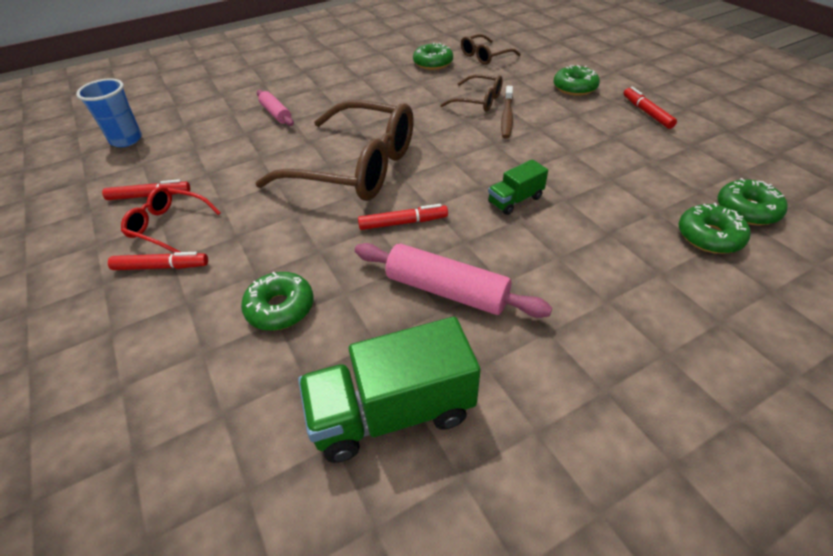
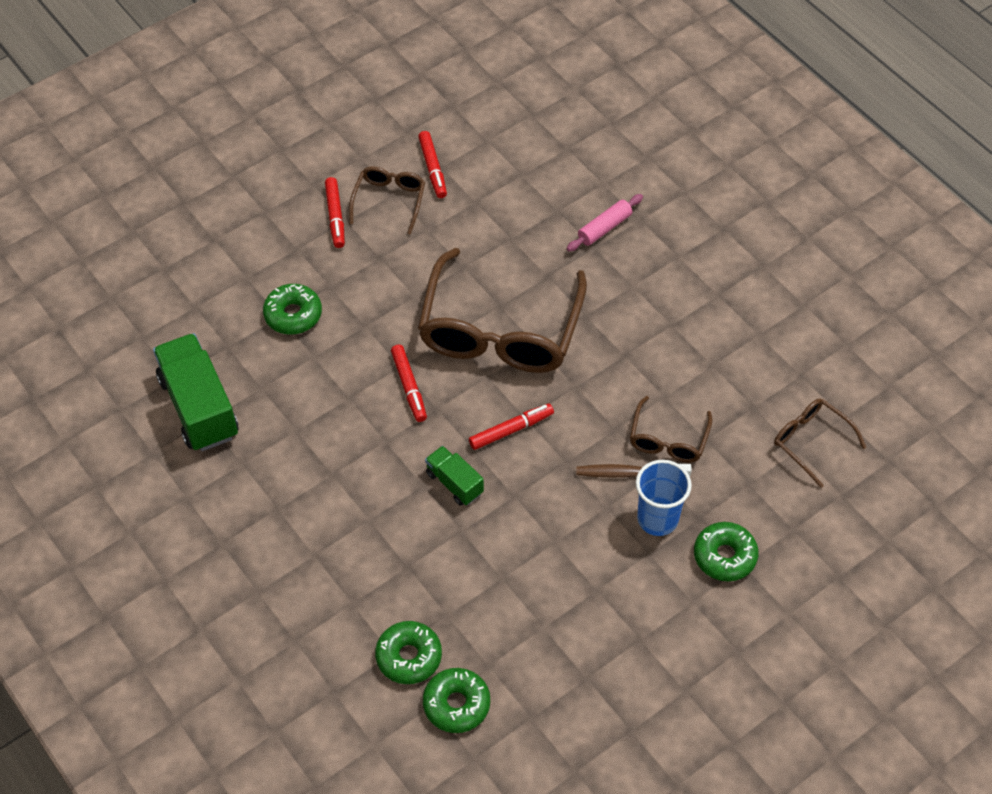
camera: 80 degrees right, 10 degrees up
(126, 140) = (530, 108): blue cup -> blue cup (657, 519)
(168, 226) = (389, 201): red glasses -> brown glasses
(433, 63) = (774, 377): green donut -> none
(446, 290) = (319, 431): pink rolling pin -> none
(647, 112) = (664, 638): red marker -> red marker (511, 430)

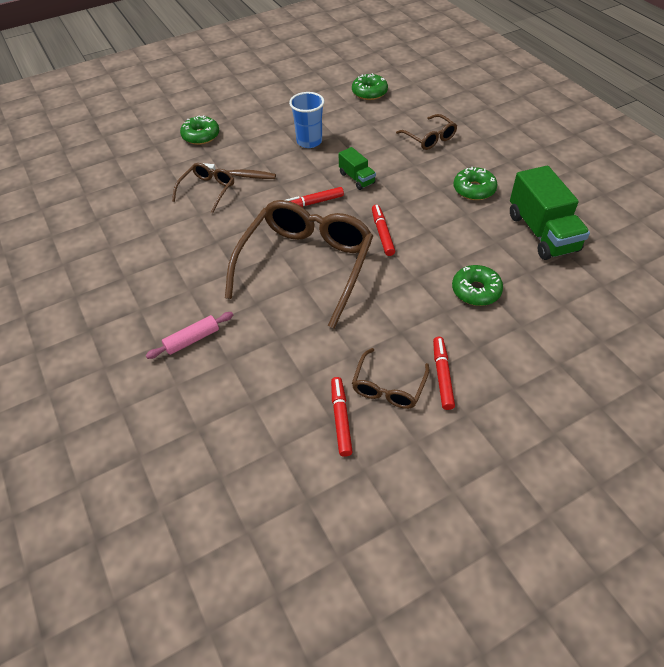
camera: 170 degrees left, 5 degrees down
(409, 657) = (393, 109): green donut -> green donut (474, 189)
(657, 519) = (232, 154): blue cup -> blue cup (309, 141)
(811, 441) = (115, 183): brown glasses -> brown glasses (430, 138)

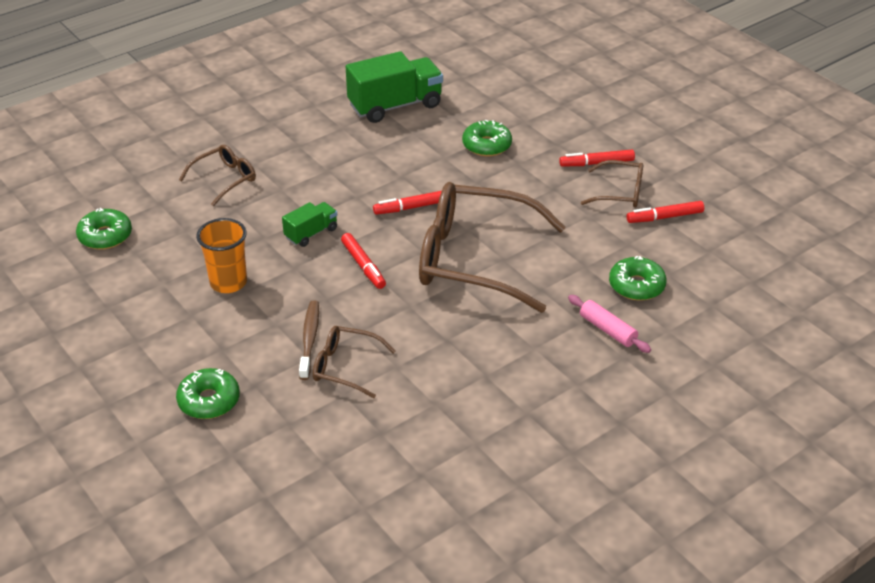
camera: 100 degrees left, 10 degrees down
(309, 141) = (228, 283): blue cup -> orange cup
(474, 189) = (327, 146): green donut -> green donut (636, 286)

